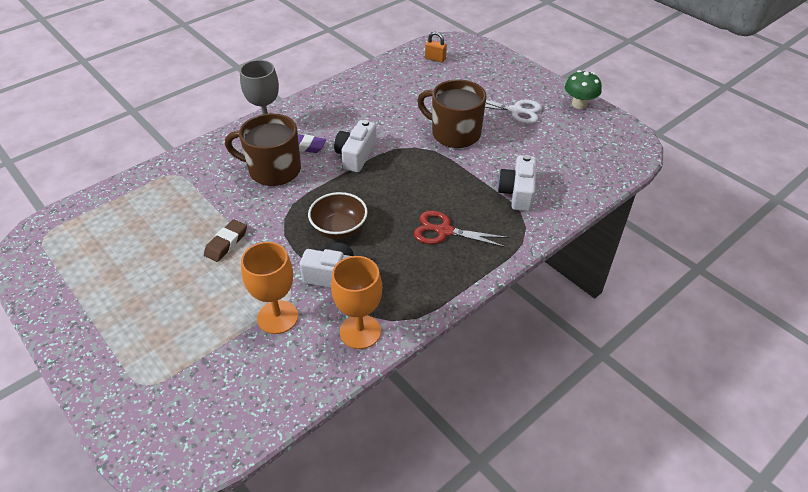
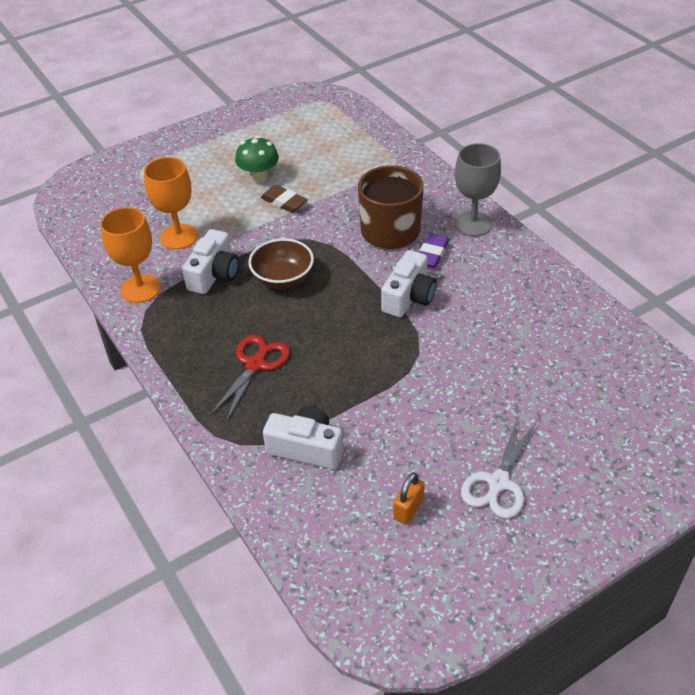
camera: 100 degrees right, 0 degrees up
(356, 155) = (409, 297): white camera -> white camera turned 90 degrees clockwise
(435, 59) = (651, 399): orange padlock -> orange padlock (408, 509)
(454, 133) = (445, 398): brown mug -> none
(579, 104) = (515, 581): green mushroom -> green mushroom (259, 176)

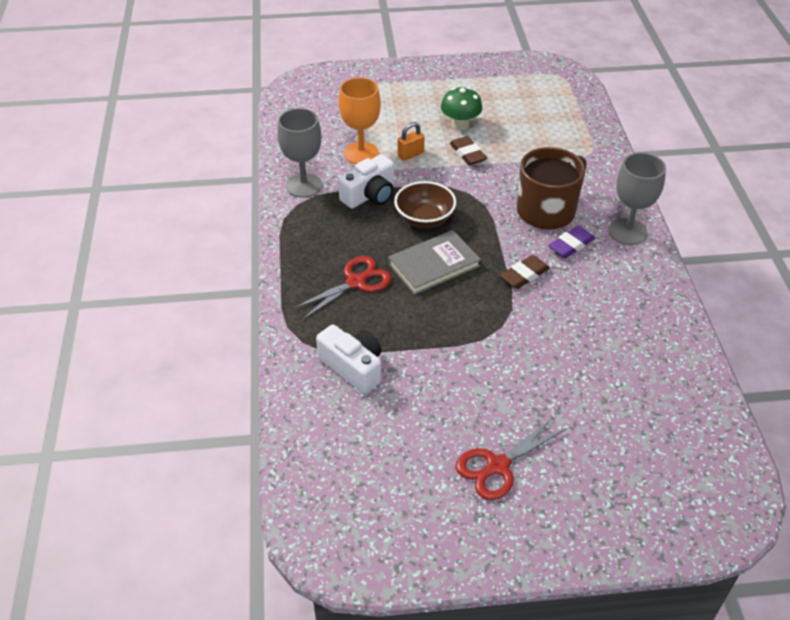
camera: 25 degrees right, 0 degrees up
(140, 289) = (304, 185): orange goblet -> grey goblet
(320, 319) = (434, 265): none -> grey book
(408, 509) = (404, 453): orange padlock -> orange padlock (410, 154)
(409, 297) = (524, 275): white camera -> brown eraser
(498, 482) = (497, 466): white scissors -> red scissors

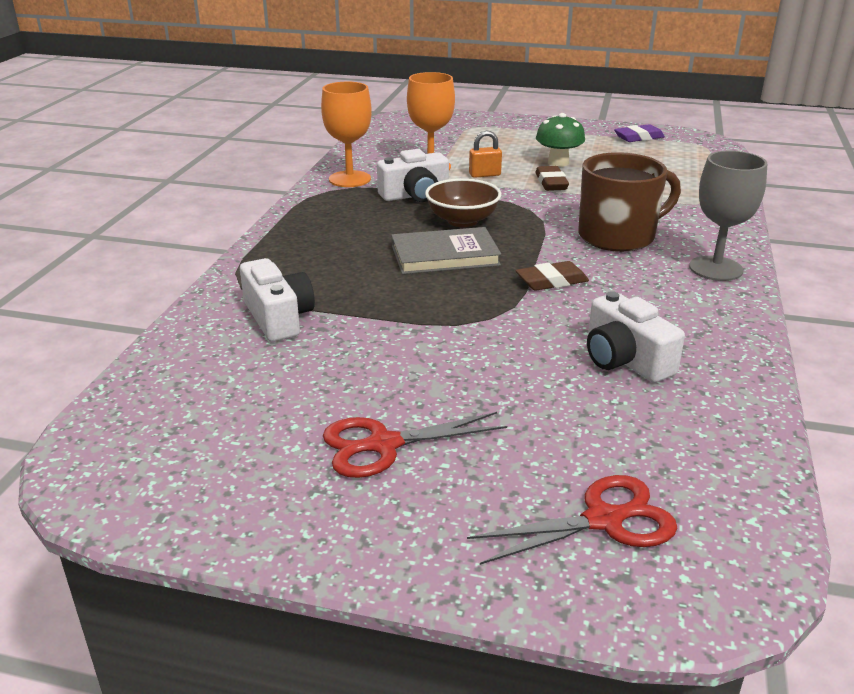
camera: 20 degrees right, 15 degrees down
(304, 185) = (349, 179): grey goblet -> orange goblet
(355, 282) = (342, 253): red scissors -> red scissors (603, 520)
(571, 245) = (631, 267): purple eraser -> purple eraser (638, 137)
(608, 344) = (625, 360): none -> white camera

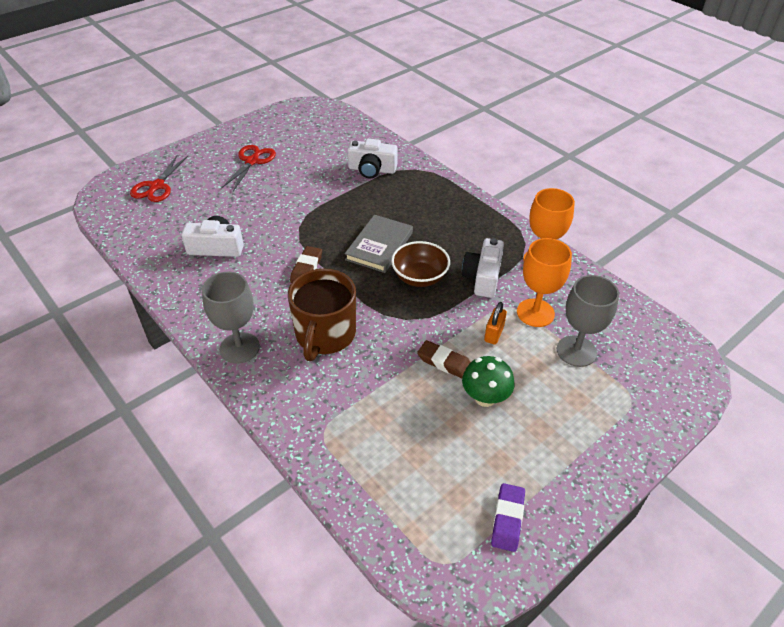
camera: 125 degrees right, 15 degrees up
(453, 147) = (576, 351): none -> grey goblet

